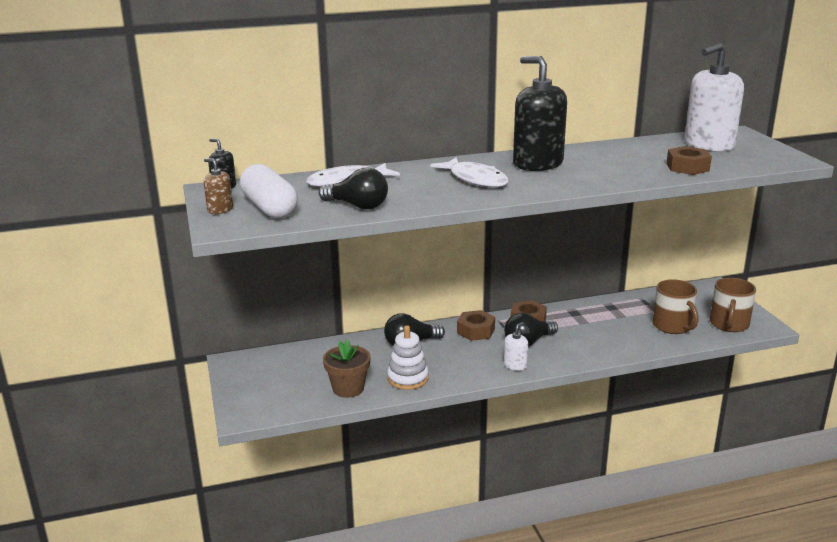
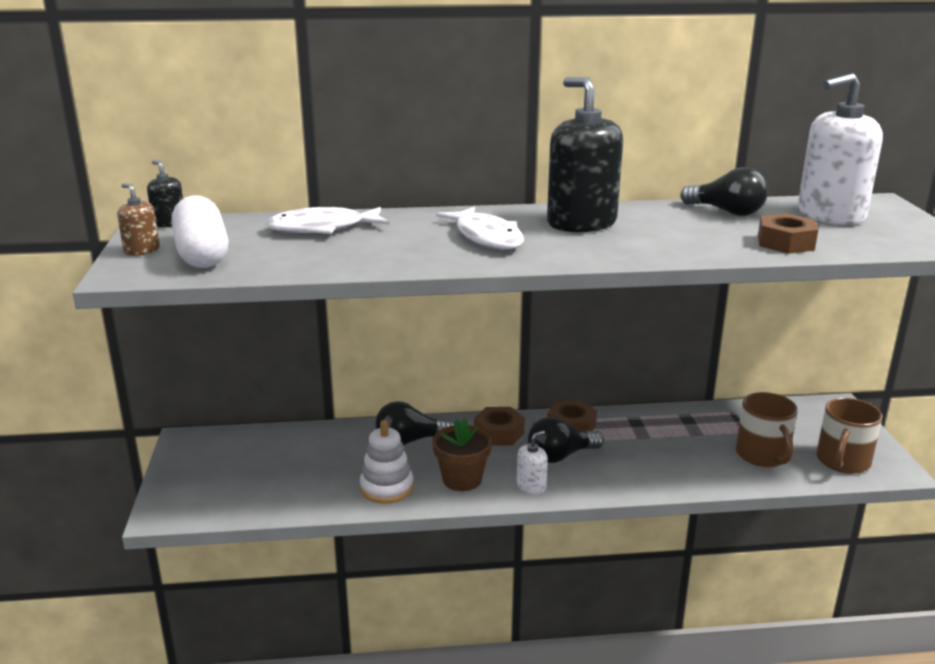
camera: 10 degrees right, 0 degrees up
(348, 388) = (307, 492): brown flower pot -> brown flower pot (462, 479)
(357, 206) = (312, 259): black light bulb -> black light bulb (727, 212)

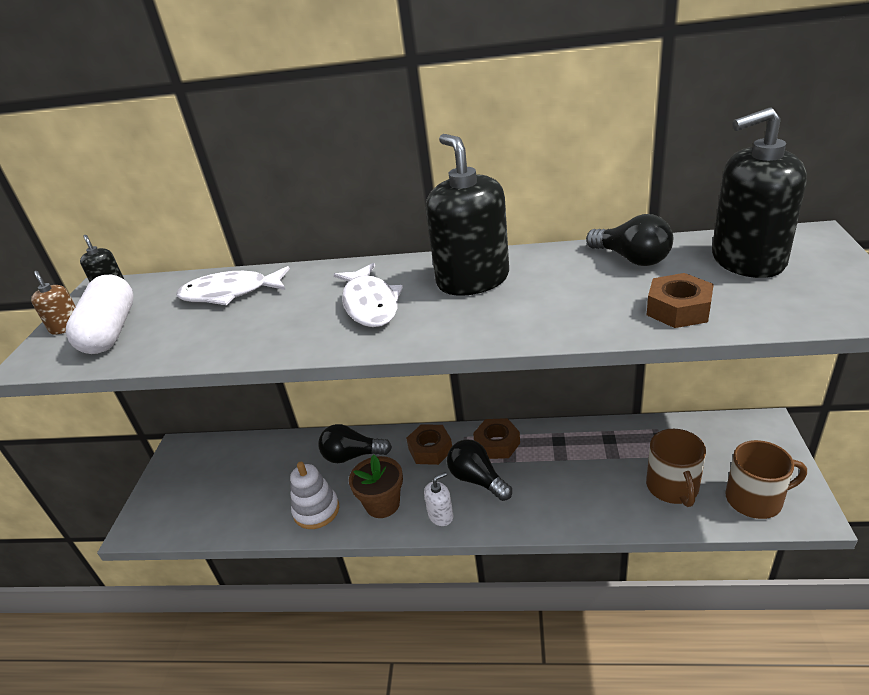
camera: 15 degrees right, 10 degrees up
(560, 456) = (477, 479): black light bulb -> black light bulb turned 60 degrees clockwise
(830, 215) = (747, 260): white soap dispenser -> black soap dispenser
(842, 461) = (755, 499): brown mug -> brown mug turned 135 degrees counterclockwise

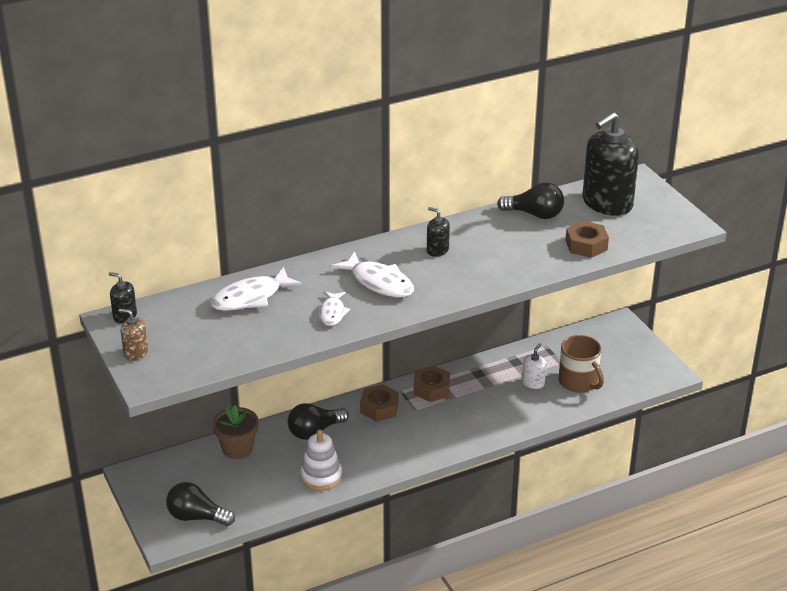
camera: 35 degrees left, 0 degrees up
(110, 331) = (185, 346): white capsule -> none
(284, 328) = (332, 313): none -> white fish
(382, 504) = (373, 456): brown flower pot -> brown flower pot (237, 449)
(441, 515) = (426, 449): white soap dispenser -> white soap dispenser (533, 383)
(472, 280) = (437, 250): black soap dispenser -> black soap dispenser, size x0.44
(477, 479) = (435, 418): black light bulb -> black light bulb (196, 517)
(755, 499) = (635, 374): brown mug -> none

